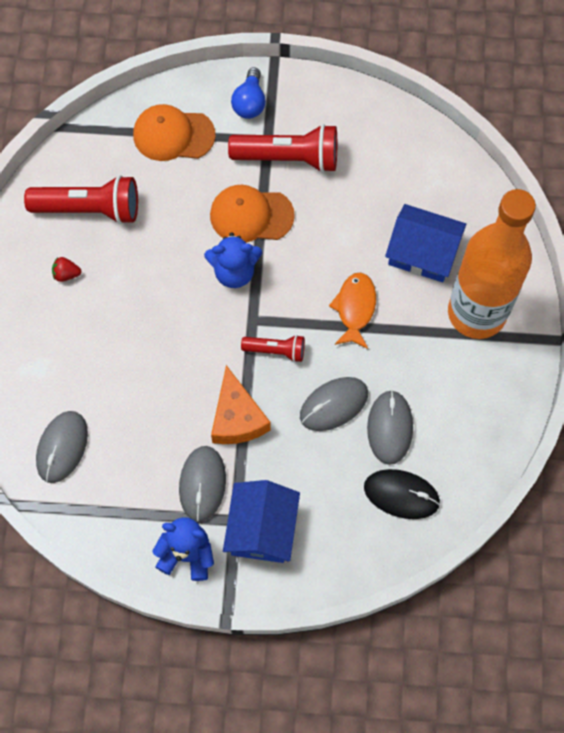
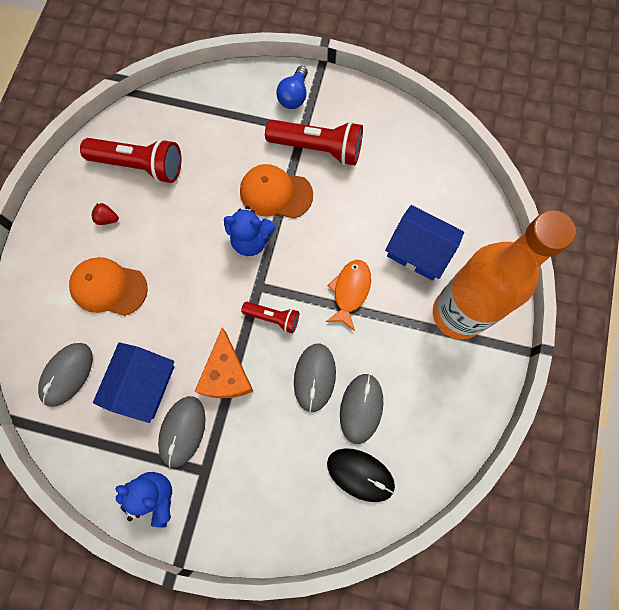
camera: 10 degrees right, 5 degrees up
(173, 135) = (224, 113): orange cap -> orange cap (108, 287)
(262, 528) = (227, 484): blue house -> blue house (142, 385)
(334, 405) = (314, 377): grey mouse -> grey mouse turned 60 degrees counterclockwise

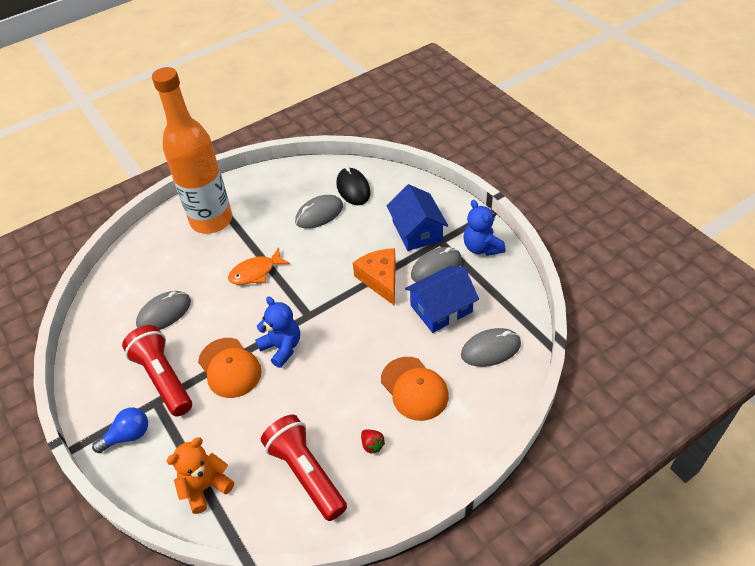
camera: 135 degrees left, 25 degrees down
(202, 108) = (205, 487): none -> orange teddy bear
(226, 374) = (380, 279): orange cheese -> orange cheese turned 60 degrees counterclockwise
(273, 318) = (319, 290): red flashlight -> none
(314, 377) = (328, 244): grey mouse -> grey mouse (164, 313)
(419, 250) = (188, 265): blue house -> blue house (417, 231)

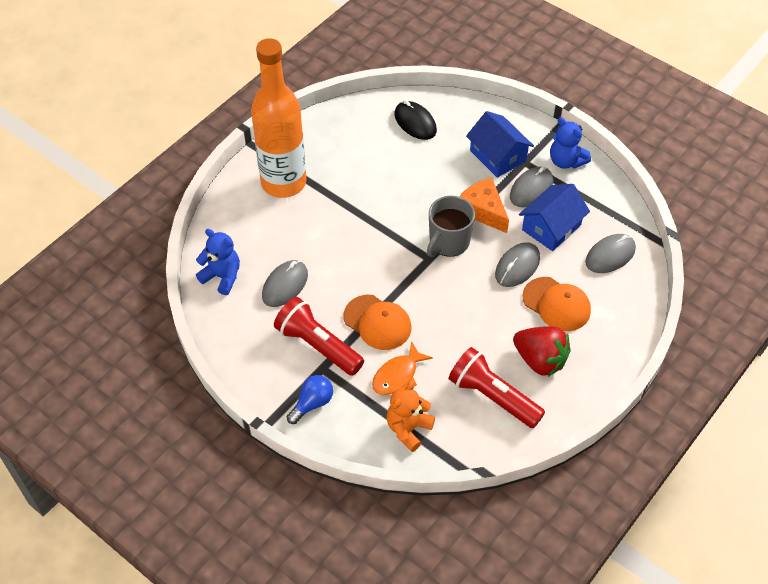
camera: 20 degrees left, 5 degrees up
(255, 272) = (357, 227): orange fish -> orange fish (397, 375)
(282, 347) = (418, 293): blue teddy bear -> blue teddy bear (222, 277)
(319, 214) = (393, 155): grey mouse -> grey mouse (517, 266)
(333, 303) = (448, 242): none -> grey mug
(372, 445) = (540, 360): red strawberry -> red strawberry, size x2.34

